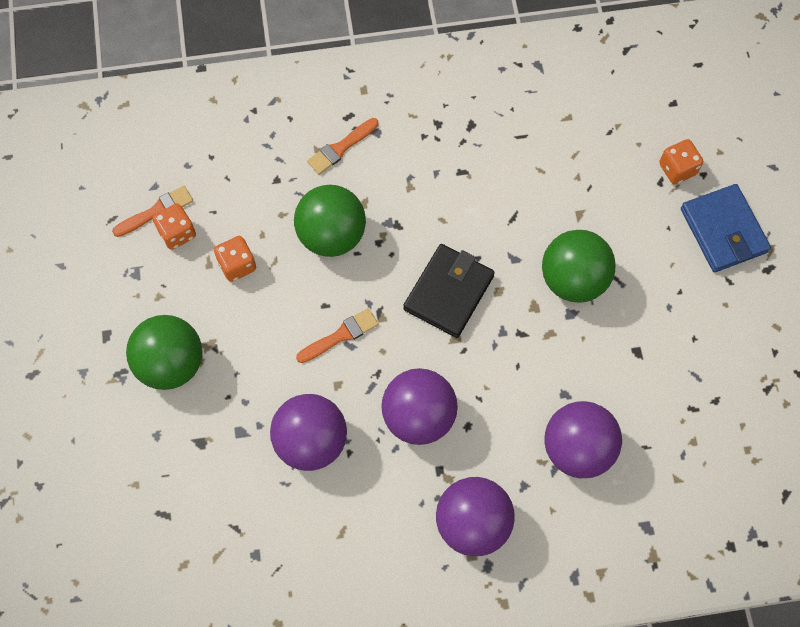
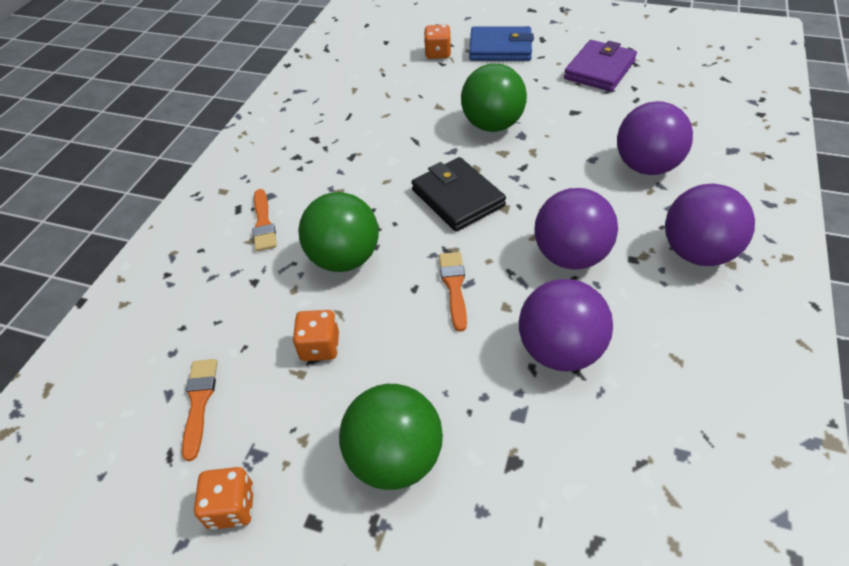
camera: 60 degrees left, 20 degrees down
(177, 233) = (241, 391): orange dice -> orange dice (232, 507)
(733, 353) = (599, 70): none -> purple wallet

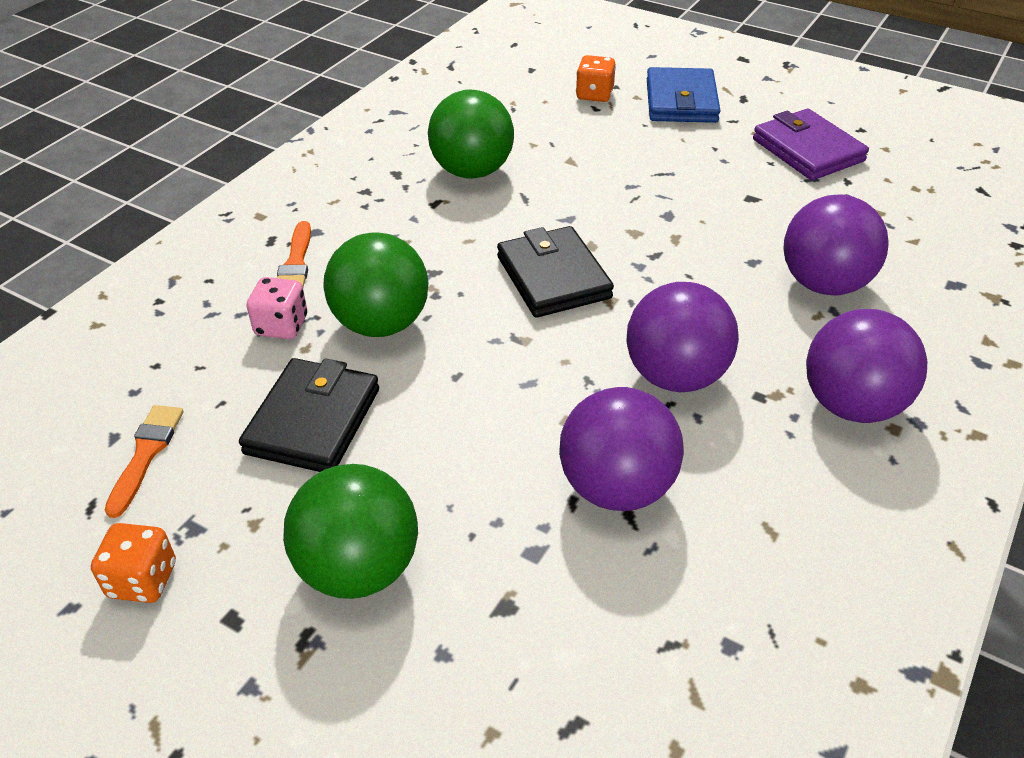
camera: 10 degrees right, 5 degrees down
(269, 275) = (281, 326): none -> pink dice
(320, 347) = (313, 421): orange dice -> black wallet
(454, 286) = (508, 383): orange brush -> none
(492, 125) = (633, 196): green ball -> green ball (472, 171)
(500, 48) = (681, 101): blue wallet -> blue wallet turned 75 degrees clockwise
(599, 70) = (807, 150): purple wallet -> purple wallet turned 75 degrees counterclockwise

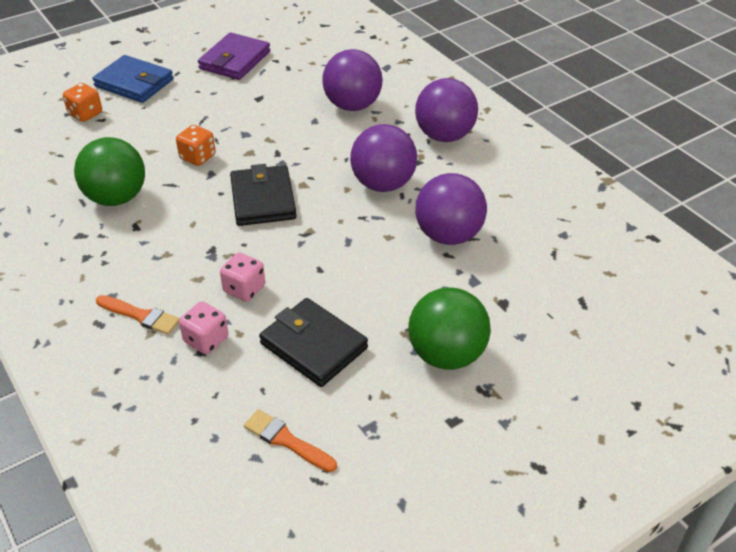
camera: 65 degrees left, 0 degrees up
(142, 580) = (400, 460): orange dice -> orange dice (198, 157)
(381, 323) = (244, 289): green ball -> pink dice
(553, 277) = (263, 199): black wallet -> black wallet turned 75 degrees clockwise
(807, 150) = (235, 60): purple wallet -> purple wallet turned 60 degrees counterclockwise

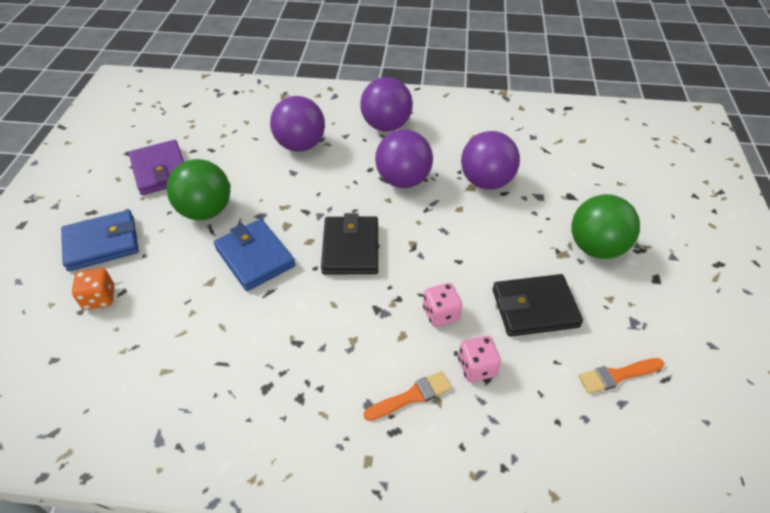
camera: 50 degrees left, 5 degrees up
(116, 198) = (245, 336): green ball -> green ball (206, 211)
(198, 157) = (255, 257): orange dice -> blue wallet
(263, 199) = (351, 248): black wallet -> black wallet turned 60 degrees clockwise

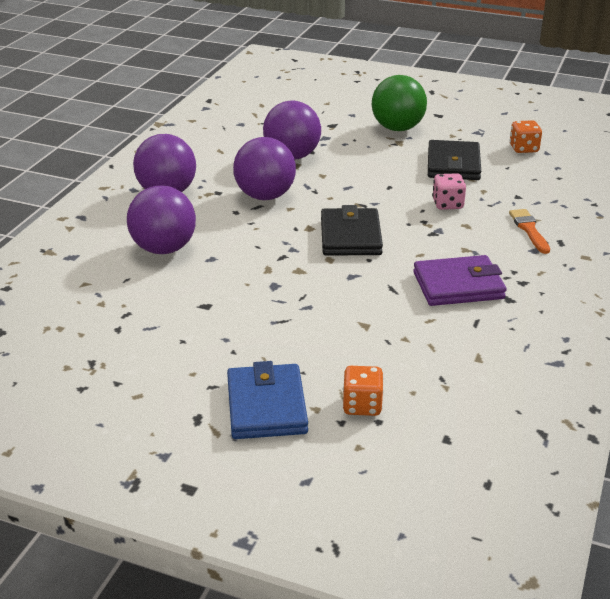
camera: 75 degrees left, 15 degrees down
(160, 170) = (144, 356): purple wallet -> purple wallet (458, 285)
(206, 211) = (246, 323): green ball -> none
(255, 257) = (339, 293): blue wallet -> none
(351, 248) = (350, 236): black wallet -> black wallet turned 75 degrees clockwise
(476, 367) = (506, 198): pink dice -> none
(617, 375) = (523, 148): orange brush -> orange dice

